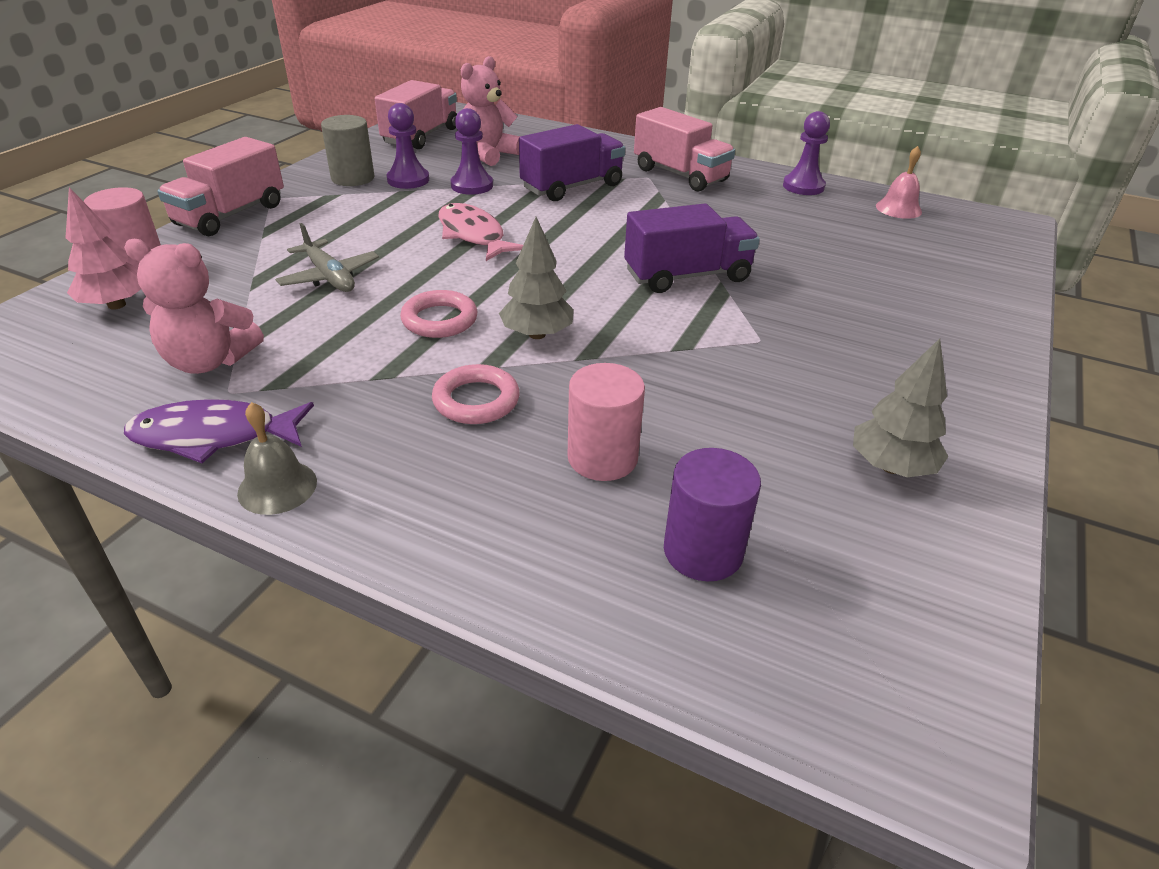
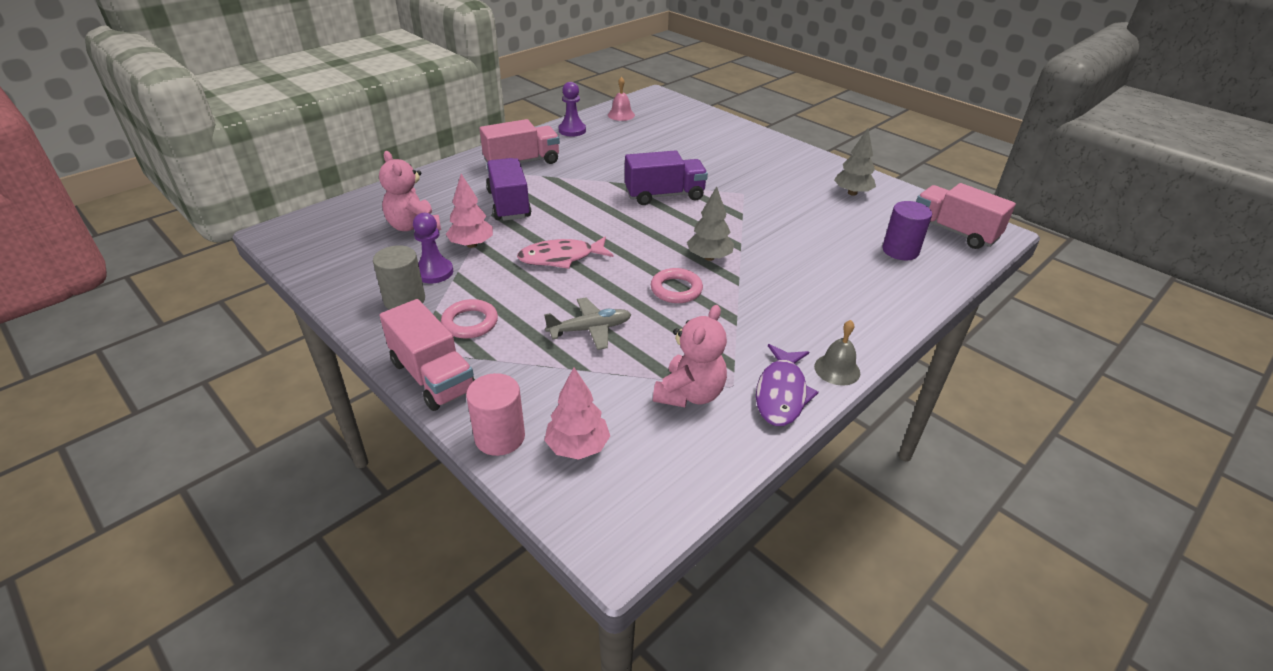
camera: 70 degrees left, 0 degrees up
(421, 136) = (337, 252): pink truck -> pink truck (954, 231)
(472, 186) = (472, 244): purple pawn -> pink tree
(476, 400) = (771, 290): pink ring -> pink ring (470, 323)
(602, 458) = (832, 261): pink cylinder -> none
(687, 276) = (664, 195): purple truck -> purple truck turned 75 degrees clockwise

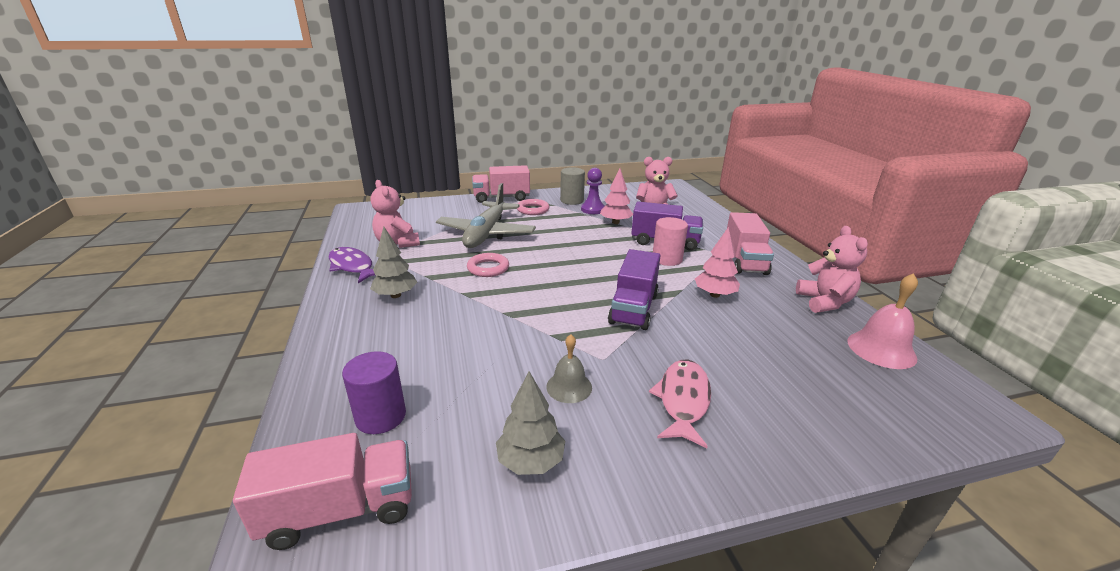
camera: 120 degrees right, 10 degrees down
(500, 437) = (443, 202): pink cylinder -> pink cylinder (667, 259)
(561, 258) = (571, 243): pink fish -> pink fish (683, 401)
(572, 130) = (824, 302): purple pawn -> pink teddy bear
(577, 447) = (412, 213): pink tree -> pink tree (714, 295)
(590, 329) = (486, 234): grey plane -> grey plane, size x1.86
(621, 115) = (881, 349): pink bell -> pink bell, size x1.50
(709, 257) = (510, 294): grey tree -> grey tree (395, 295)
(837, 369) = (333, 292): grey bell -> grey bell (569, 387)

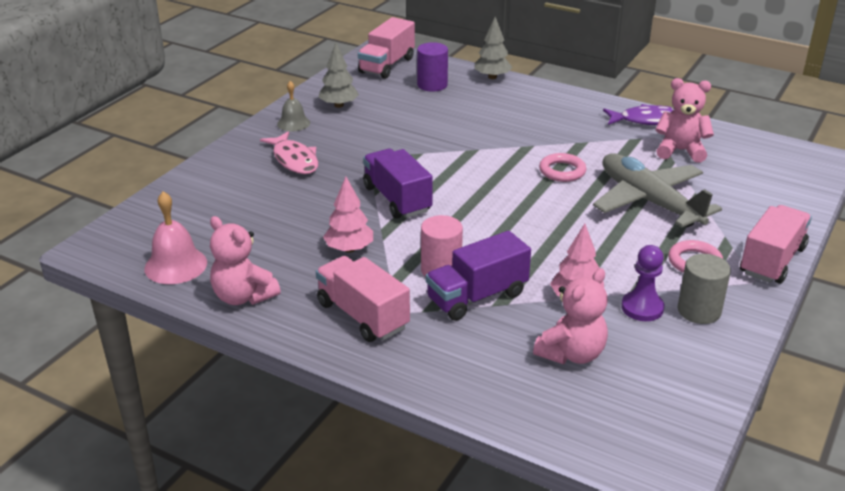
camera: 135 degrees right, 5 degrees up
(395, 295) = (567, 122): grey tree -> grey tree (492, 77)
(569, 387) = (366, 135): grey bell -> grey bell (293, 123)

